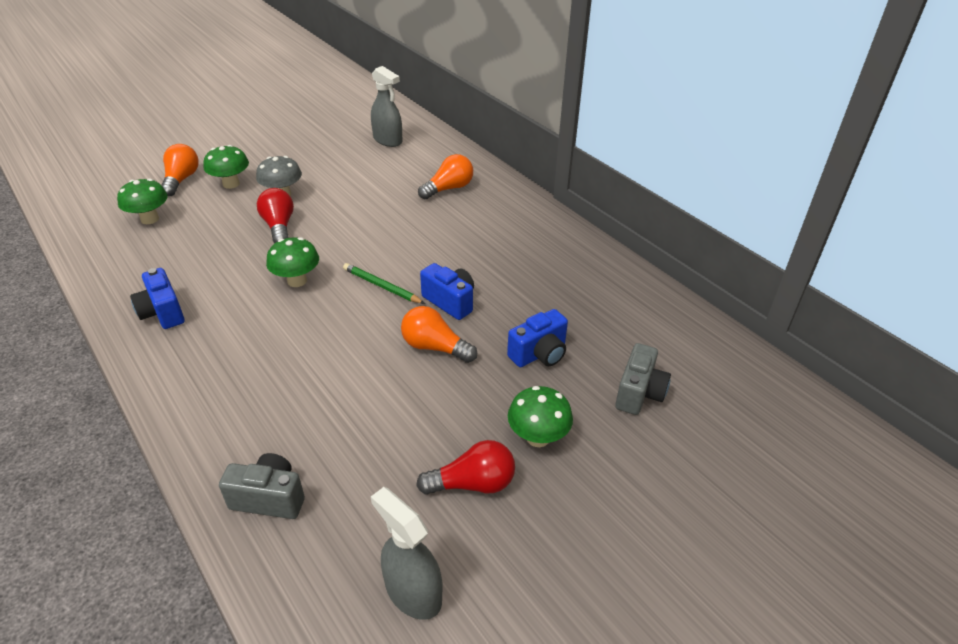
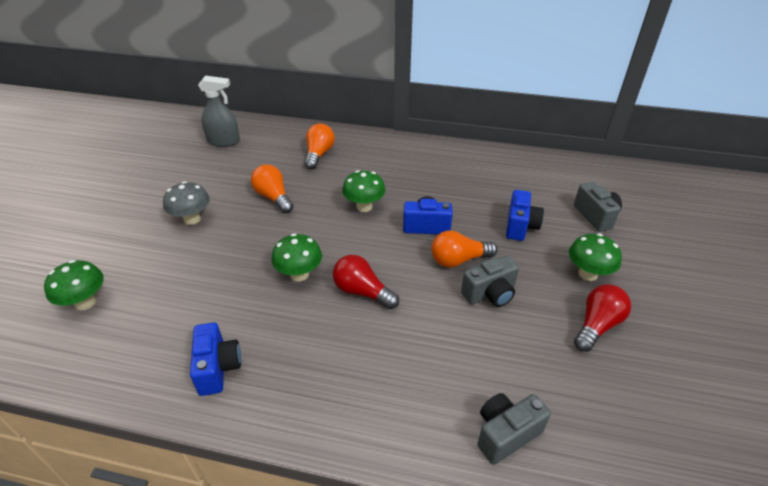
camera: 40 degrees left, 0 degrees up
(162, 313) = (218, 368): blue camera -> blue camera turned 120 degrees counterclockwise
(181, 180) = (70, 254): orange light bulb -> orange light bulb (274, 197)
(231, 184) = (129, 234): green mushroom -> green mushroom (364, 207)
(279, 226) = (224, 244): red light bulb -> red light bulb (362, 292)
(381, 286) = (367, 242): green pencil -> none
(413, 592) = (662, 414): grey spray bottle -> none
(418, 392) = (490, 294): none -> grey camera

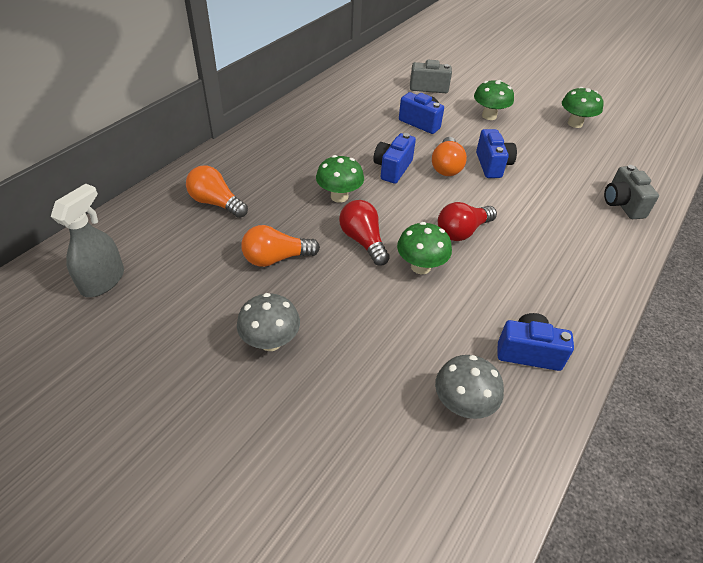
camera: 70 degrees left, 5 degrees up
(85, 302) = (384, 476): green mushroom -> green mushroom (575, 123)
(151, 332) = (462, 405): none -> grey mushroom
(490, 294) = (492, 165): grey camera -> blue camera
(597, 325) = (539, 132): red light bulb -> red light bulb (363, 241)

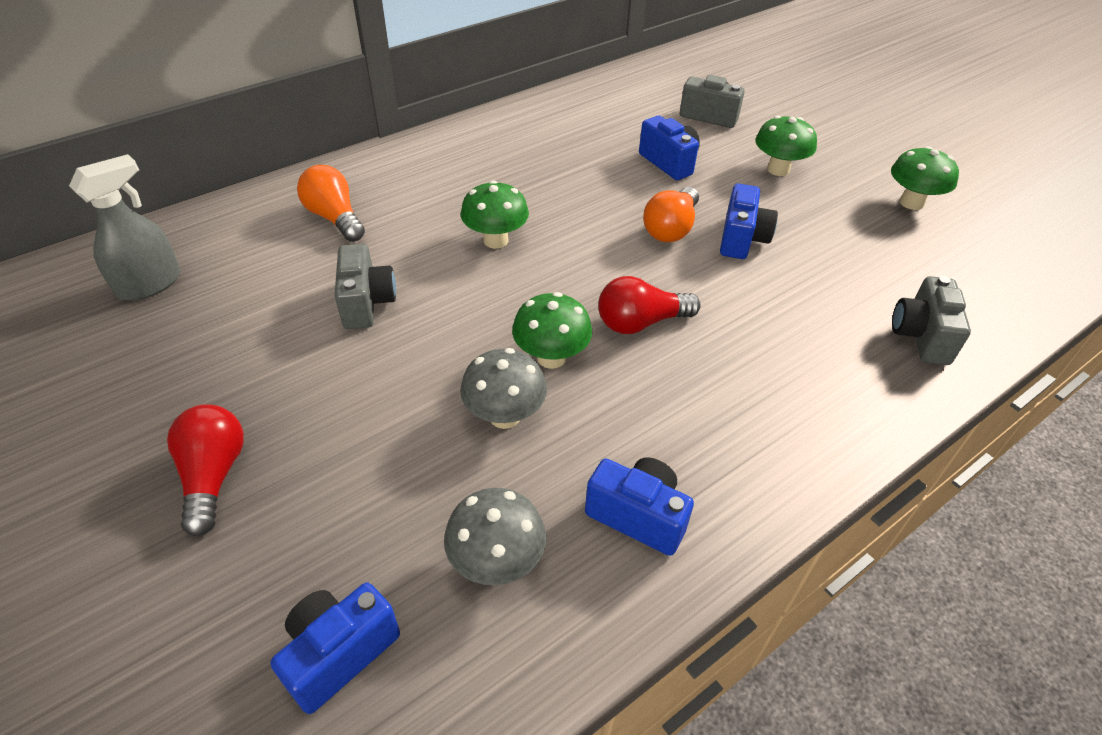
camera: 20 degrees right, 0 degrees up
(270, 341) = (296, 406): grey mushroom -> grey mushroom (505, 416)
(276, 258) = (366, 303): orange light bulb -> grey camera
(363, 241) = (493, 305): red light bulb -> red light bulb (213, 476)
(392, 169) = (591, 217): blue camera -> blue camera (339, 653)

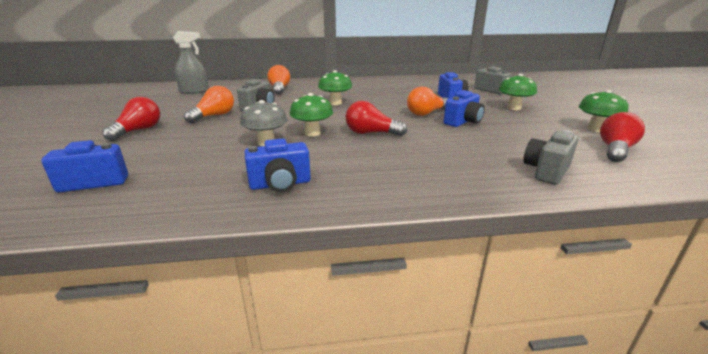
camera: 30 degrees right, 20 degrees down
(311, 366) = (214, 116): none -> orange light bulb
(497, 562) = (195, 178): grey mushroom -> none
(638, 516) = (280, 184): blue camera -> blue camera turned 105 degrees clockwise
(959, 253) = (615, 150): none -> red light bulb

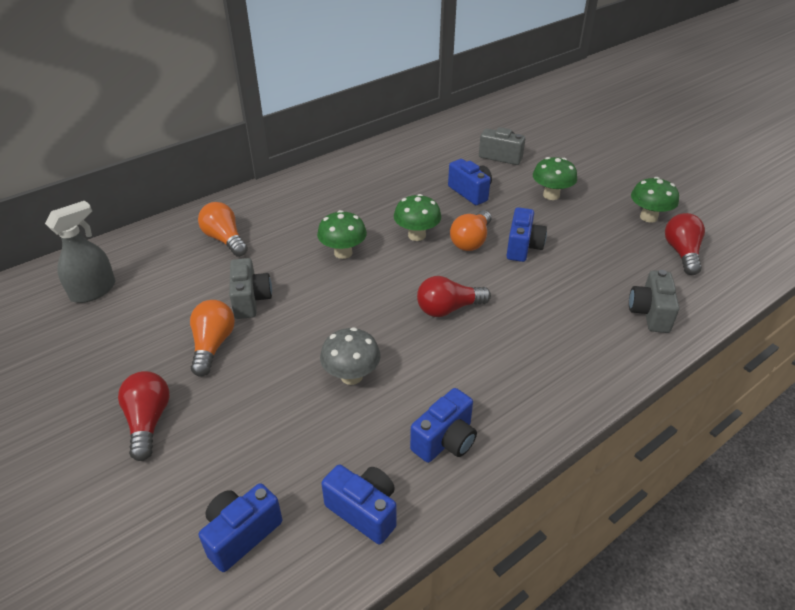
camera: 30 degrees left, 15 degrees up
(174, 197) = (364, 511): none -> blue camera
(312, 133) = (384, 335): green mushroom -> green mushroom (417, 235)

